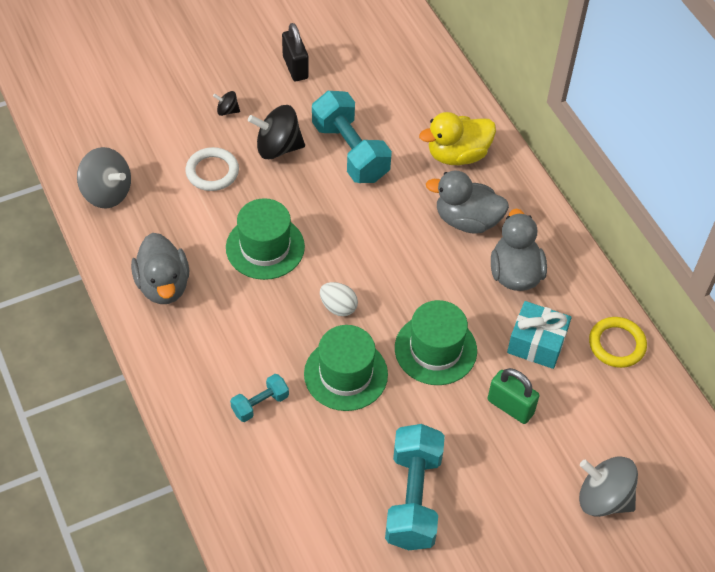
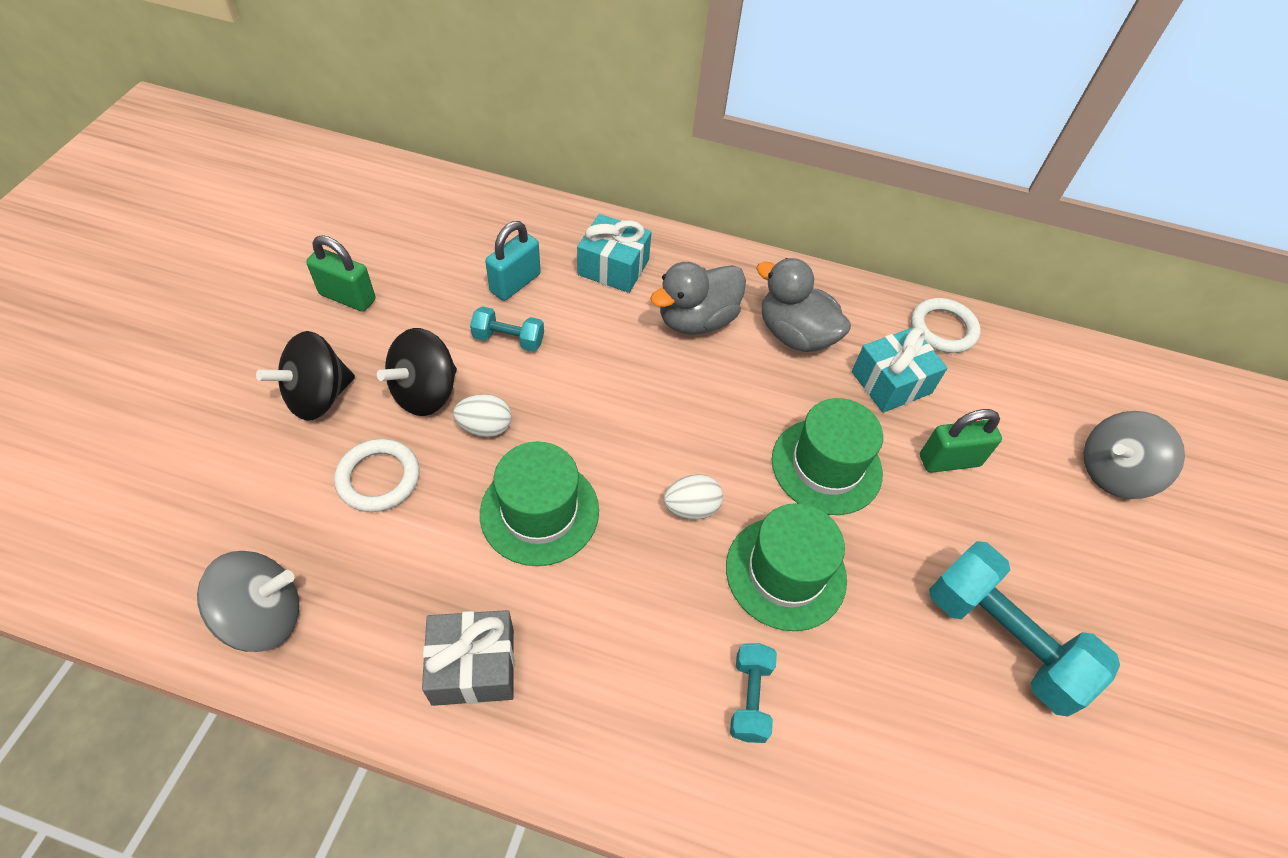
camera: 50 degrees left, 0 degrees up
(163, 285) = (473, 666): grey duck -> grey gift
(227, 111) = (318, 397): black spinning top -> black spinning top, size x2.06
(286, 187) = (485, 427): none -> white egg
(295, 67) = (347, 297): black padlock -> green padlock
(350, 151) = (508, 339): turquoise dumbbell -> turquoise dumbbell, size x0.51
(390, 123) = (515, 283): none -> turquoise padlock
(457, 155) = (613, 267): yellow duck -> turquoise gift
(616, 344) = (943, 329): yellow ring -> white ring

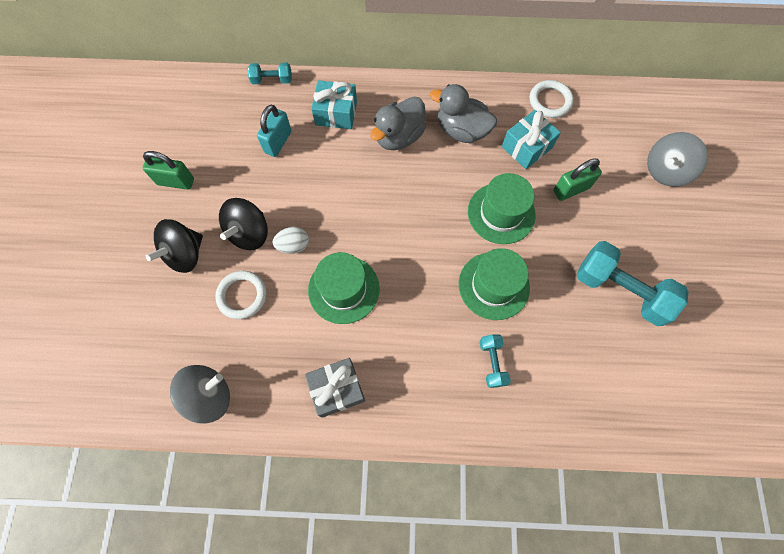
camera: 10 degrees left, 15 degrees up
(508, 339) = (287, 183): turquoise dumbbell -> turquoise dumbbell (272, 80)
(691, 508) = (430, 262): white egg -> none

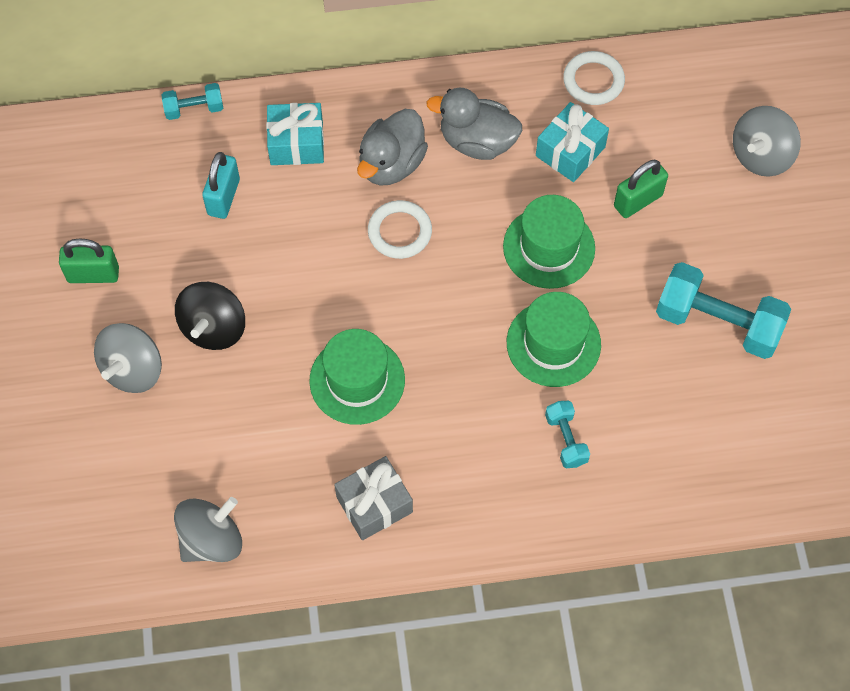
camera: 10 degrees left, 5 degrees down
(185, 254) = (133, 369): black spinning top -> grey spinning top
(242, 295) = (224, 410): white ring -> white ring (399, 232)
(293, 245) = (278, 334): white egg -> none

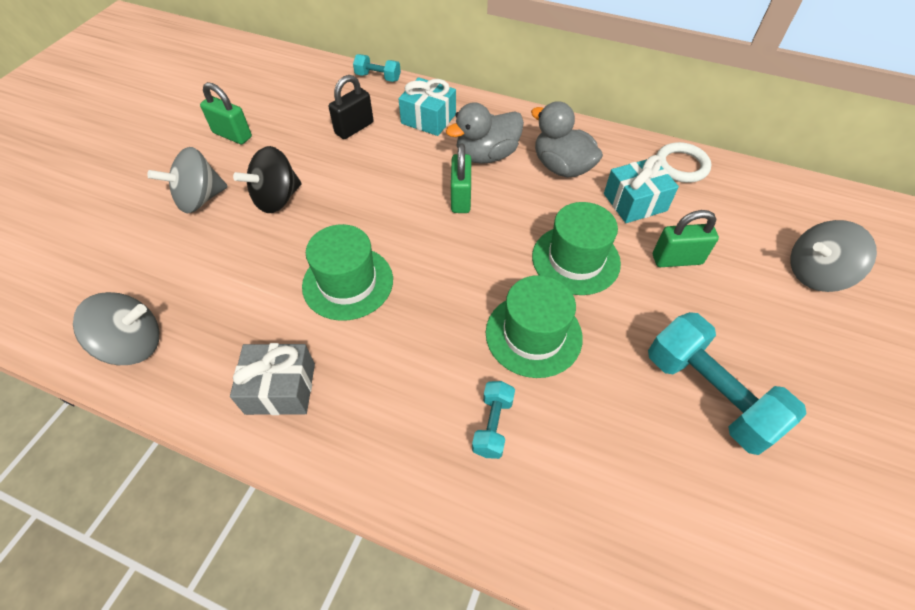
camera: 30 degrees right, 10 degrees down
(223, 197) = (354, 128): turquoise padlock -> black padlock
(399, 232) = (460, 198): white ring -> green padlock

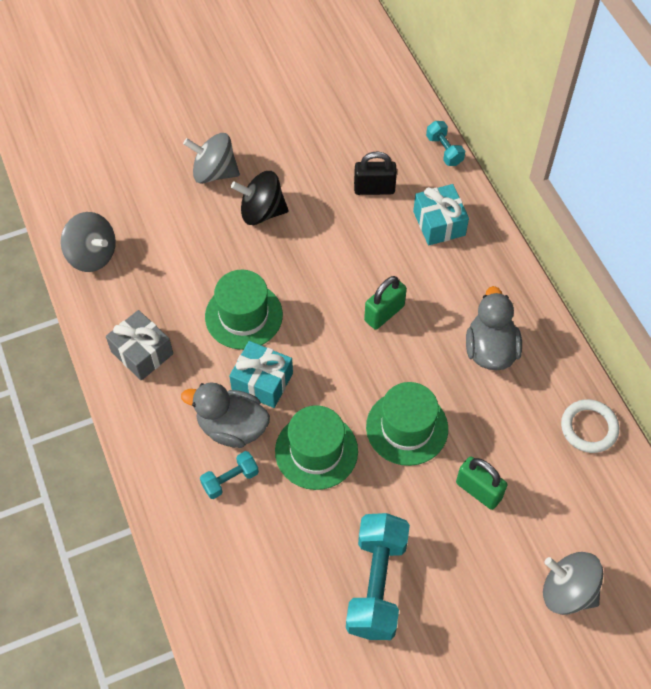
camera: 45 degrees right, 5 degrees up
(232, 135) = (283, 128): green padlock -> none
(486, 155) = (445, 292): grey duck -> grey duck (232, 427)
(635, 202) = (508, 424): turquoise gift -> turquoise gift (262, 382)

